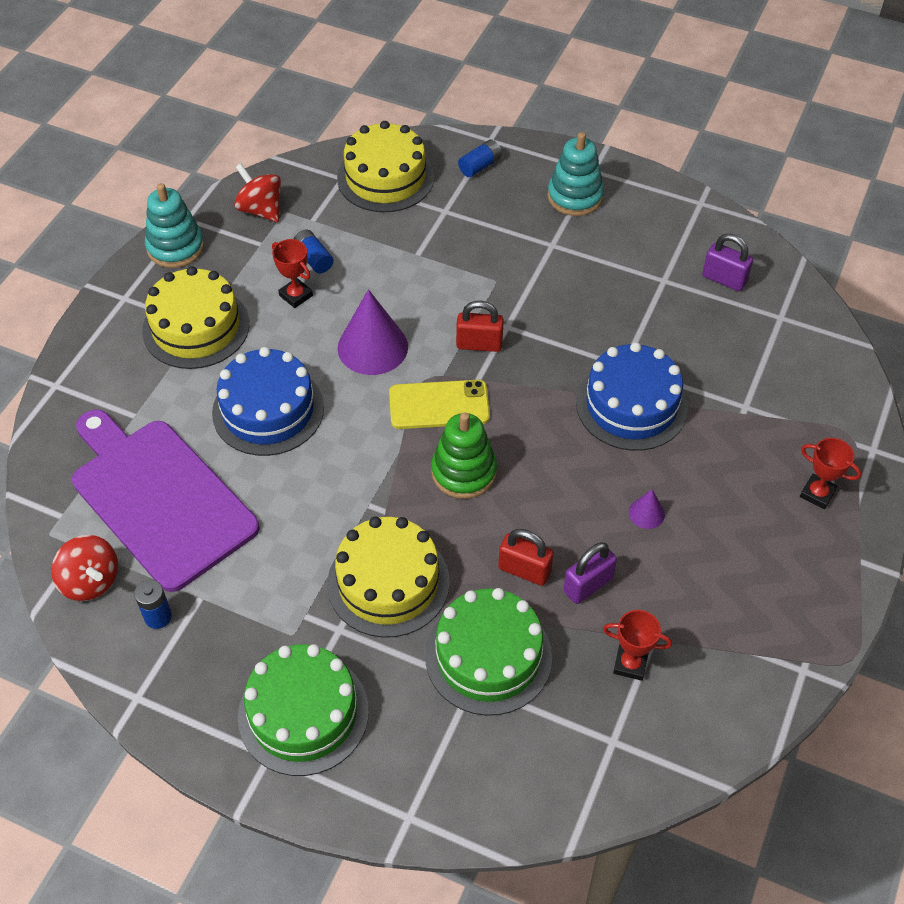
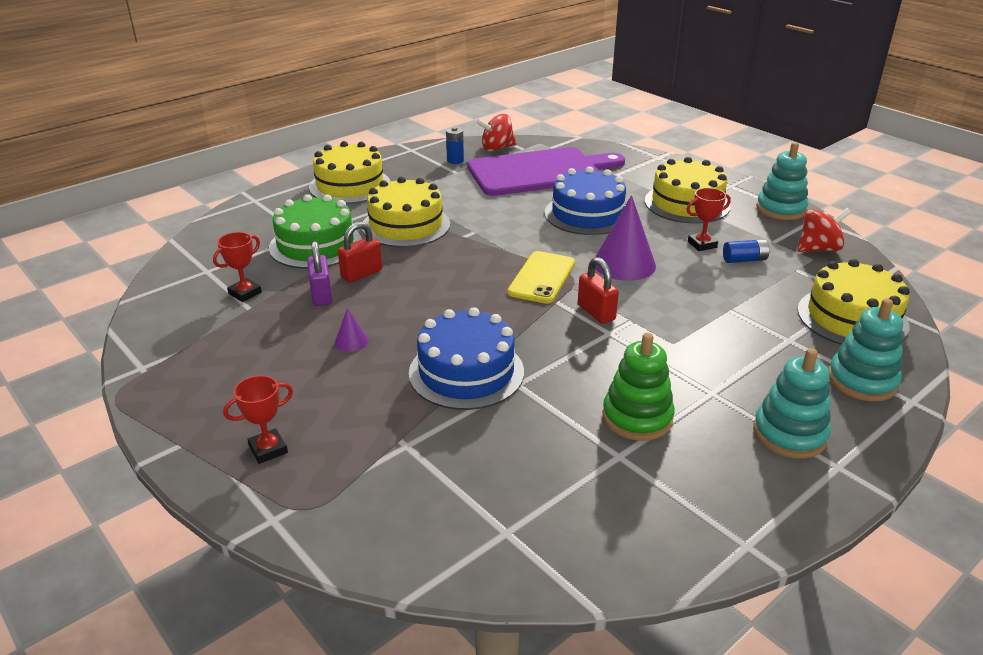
camera: 115 degrees right, 20 degrees down
(303, 713) = (350, 185): green cake -> yellow cake
(464, 472) = (468, 272): green stacking toy -> green stacking toy (637, 417)
(479, 344) = (596, 312): red padlock -> red padlock turned 60 degrees counterclockwise
(480, 166) = (862, 381): blue battery -> turquoise stacking toy
(724, 279) = (595, 507): purple padlock -> none

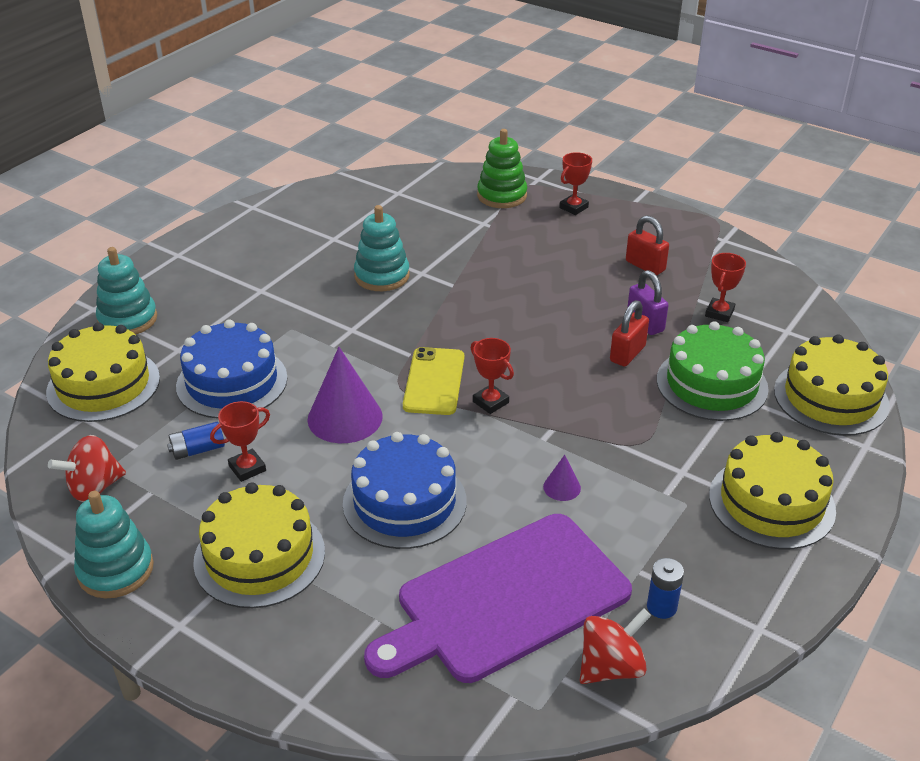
camera: 165 degrees right, 5 degrees up
(351, 341) = (579, 284): purple cone -> purple cone (562, 487)
(406, 225) = (633, 435): yellow cake -> yellow cake (831, 397)
(466, 372) = (466, 275): blue cake -> blue cake (232, 382)
(500, 258) = (490, 402): none -> red trophy
(596, 312) = (367, 348): red padlock -> red padlock (645, 266)
(637, 417) = (322, 263): green stacking toy -> green stacking toy (502, 195)
(789, 434) = (206, 269): turquoise stacking toy -> turquoise stacking toy (382, 276)

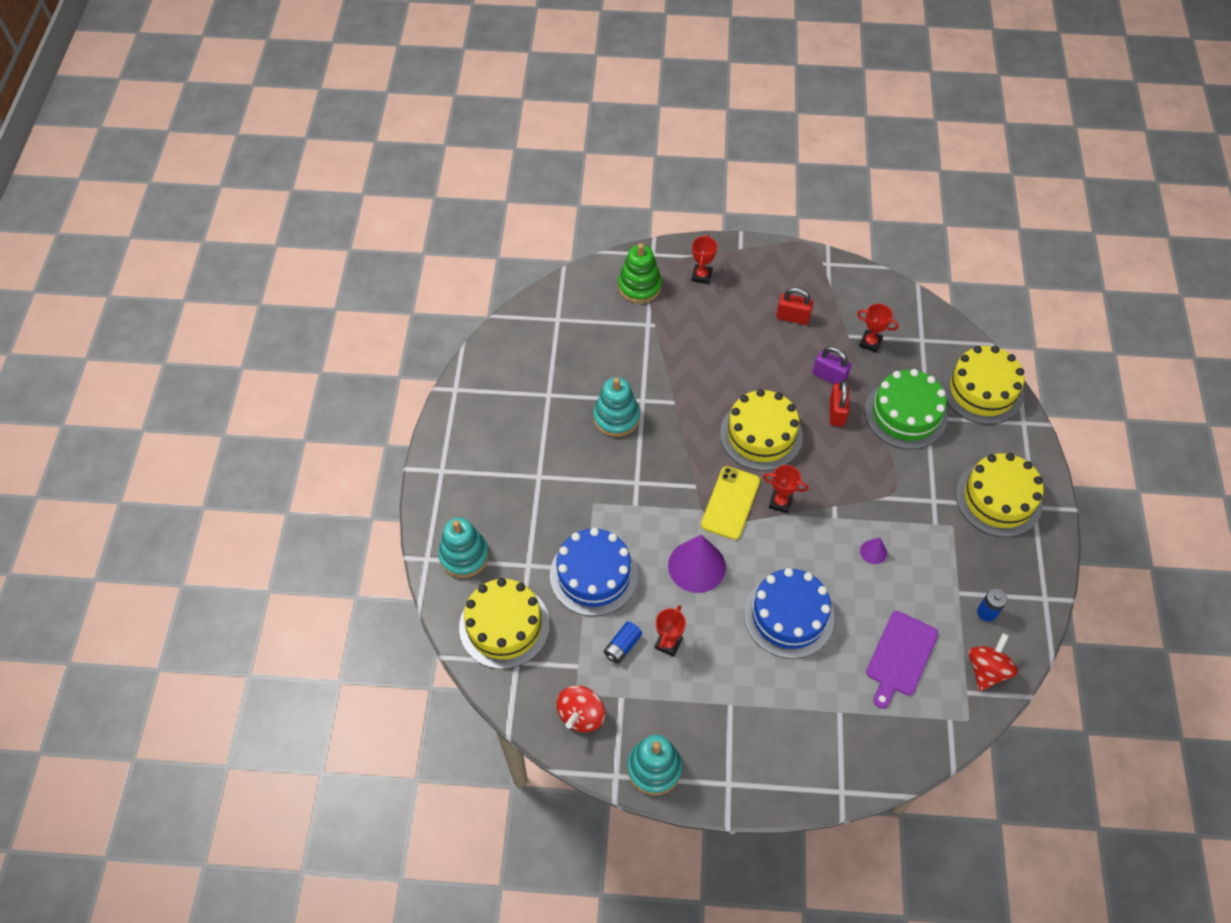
camera: 30 degrees left, 20 degrees up
(259, 556) = (734, 707): yellow cake -> yellow cake (761, 434)
(434, 381) = (730, 503): yellow phone -> yellow phone turned 45 degrees clockwise
(505, 600) = (900, 656): purple cutting board -> purple cutting board, size x0.56
(719, 313) = (870, 343): red trophy -> red trophy turned 60 degrees counterclockwise

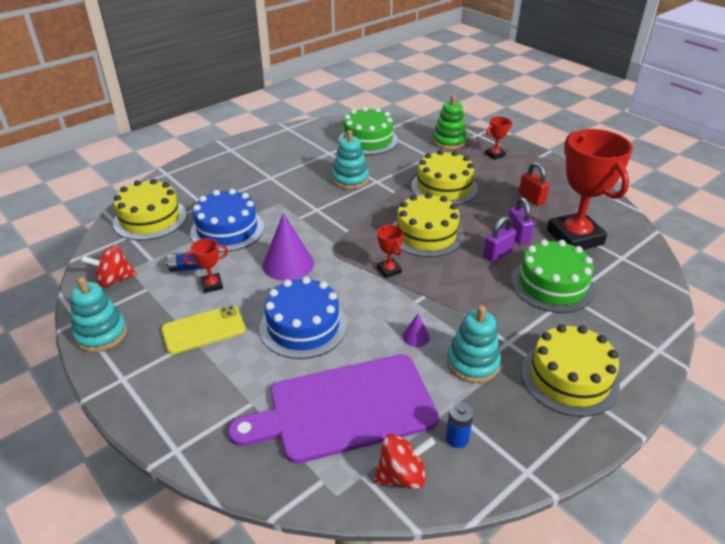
camera: 45 degrees right, 20 degrees down
(464, 555) = (183, 182): turquoise stacking toy -> turquoise stacking toy (472, 363)
(561, 344) = (368, 140): none -> green cake
(730, 503) = (356, 250): yellow phone -> yellow phone (204, 329)
(837, 412) = (497, 254): red padlock -> purple padlock
(870, 343) = (575, 237): red trophy -> red trophy, size x2.35
(900, 656) = (344, 408): purple cutting board -> purple cutting board, size x1.79
(982, 390) = (641, 310): yellow cake -> yellow cake (444, 187)

